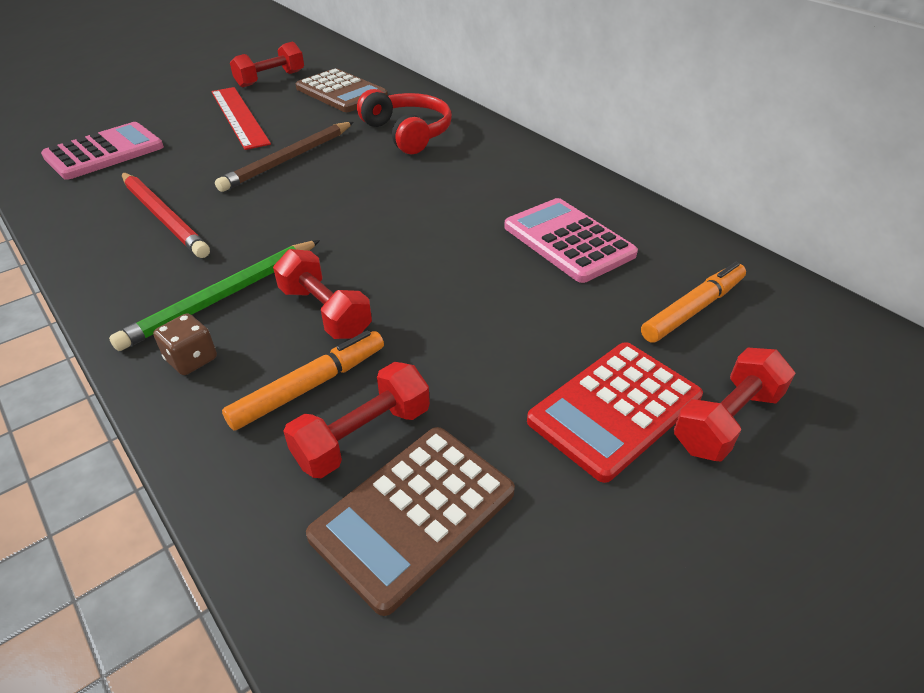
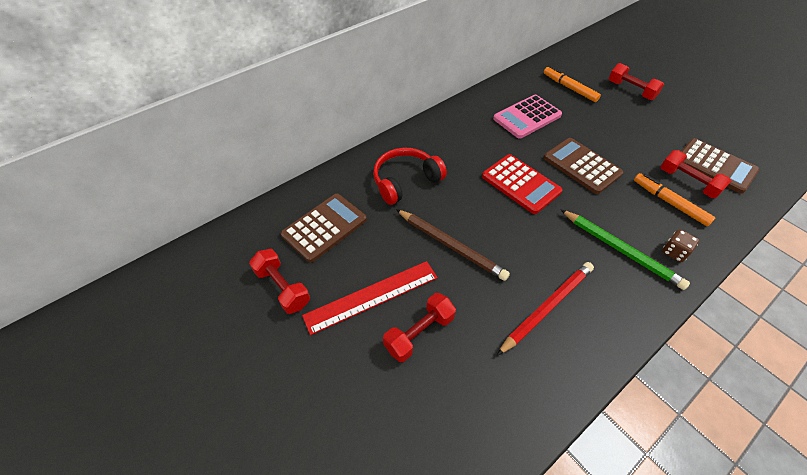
camera: 90 degrees left, 10 degrees up
(104, 152) = (448, 395): pink calculator -> none
(325, 312) = (616, 203): red dumbbell -> red dumbbell (419, 333)
(428, 287) = (582, 166): none -> brown calculator
(615, 409) = (638, 114): red calculator -> red calculator (520, 184)

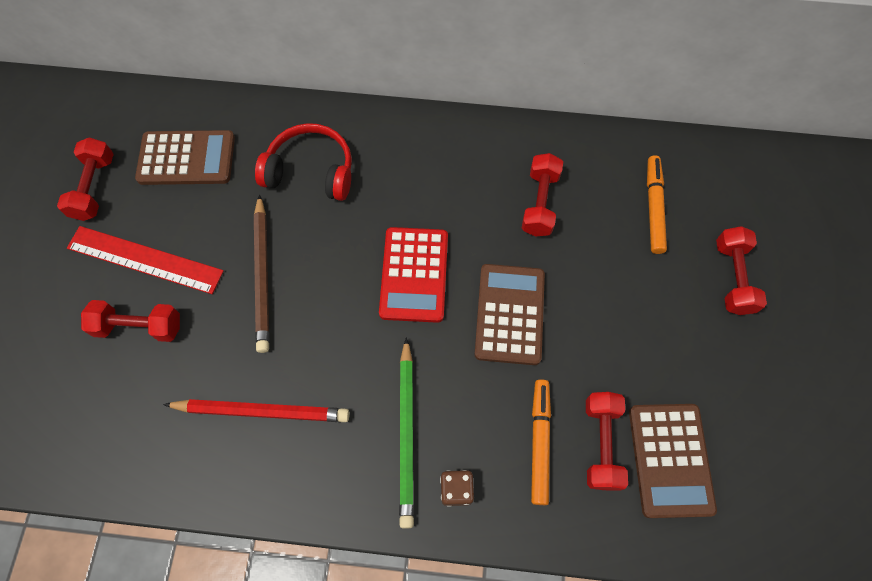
camera: 45 degrees right, 15 degrees up
(527, 117) = (540, 203): pink calculator -> red dumbbell

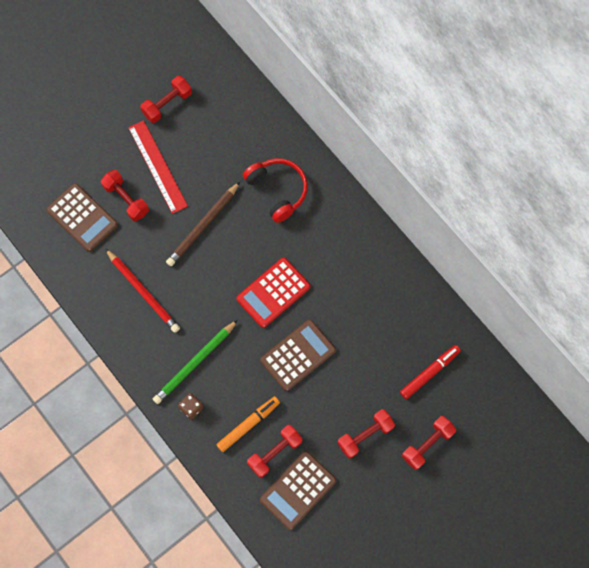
camera: 45 degrees right, 5 degrees up
(186, 158) = (224, 127): brown calculator -> brown calculator (82, 217)
(540, 203) = (374, 315): red dumbbell -> red dumbbell (365, 435)
(653, 207) = (429, 373): orange marker -> red marker

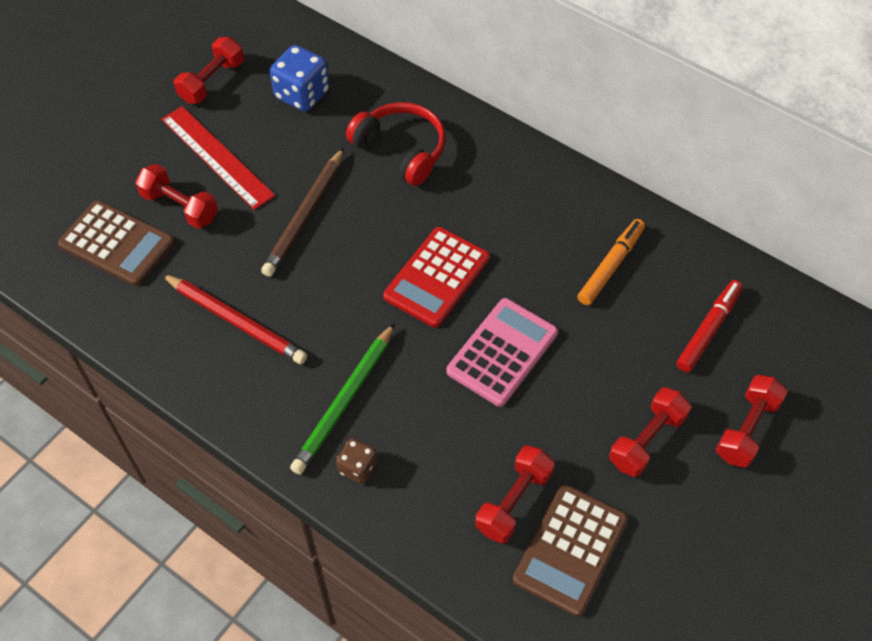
camera: 15 degrees left, 15 degrees down
(224, 129) = (302, 94): none -> blue dice
(248, 424) = (457, 470): orange marker -> orange marker (611, 266)
(298, 355) = (502, 352): brown calculator -> pink calculator

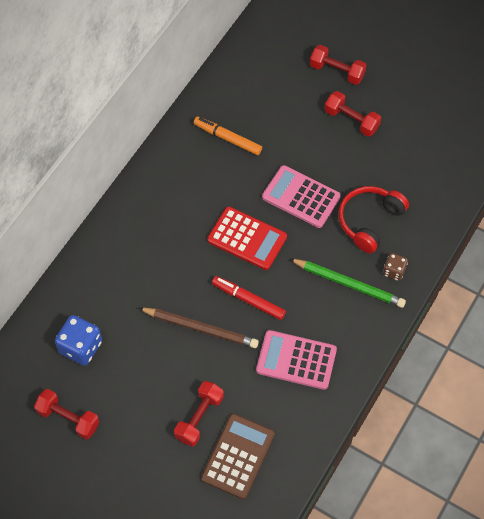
camera: 95 degrees left, 5 degrees up
(217, 157) = (148, 400): red ruler -> none
(236, 321) = (296, 360): red pencil -> pink calculator
(401, 150) = (135, 271): red headphones -> red headphones (369, 221)
(513, 501) = (402, 186): red dumbbell -> none
(570, 549) = (426, 157): brown calculator -> none
(708, 329) = (270, 87): red marker -> red marker (248, 300)

